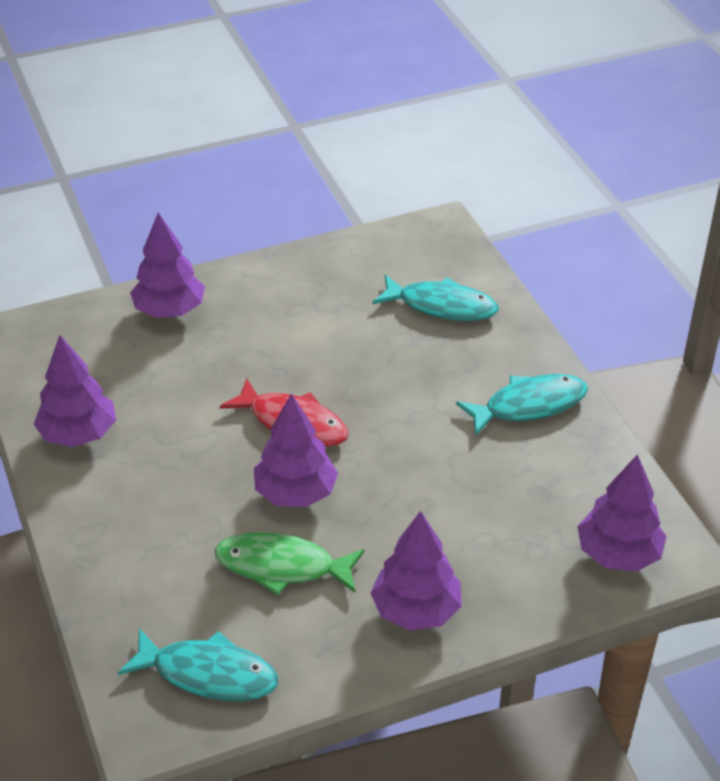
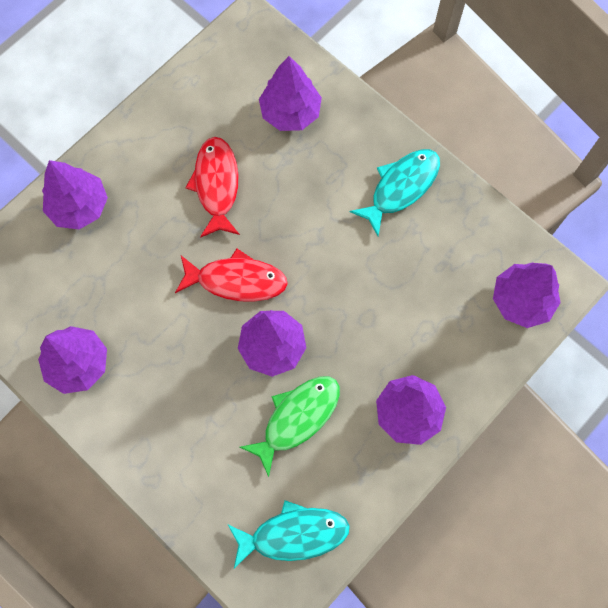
camera: 25 degrees left, 30 degrees up
(282, 566) = (297, 418): green fish -> green fish turned 150 degrees clockwise
(323, 339) = (216, 185): none -> red fish
(441, 306) = (290, 112): turquoise fish -> purple tree

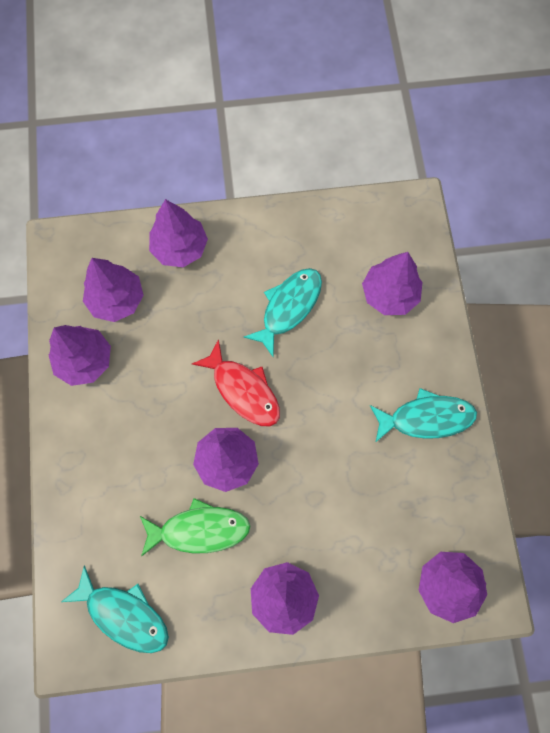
camera: 40 degrees right, 0 degrees up
(61, 292) = (117, 300): none -> purple tree
(216, 185) = (288, 307): red fish -> turquoise fish

